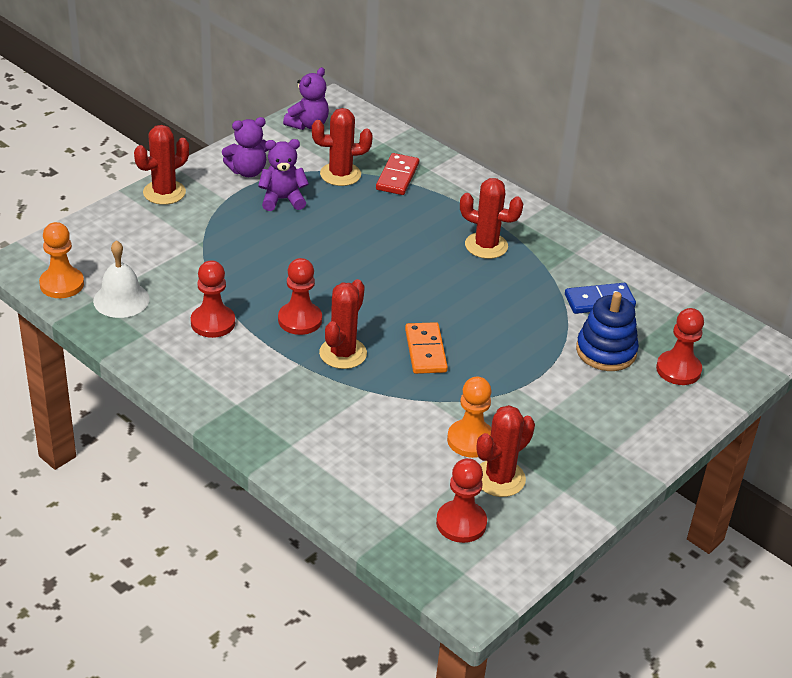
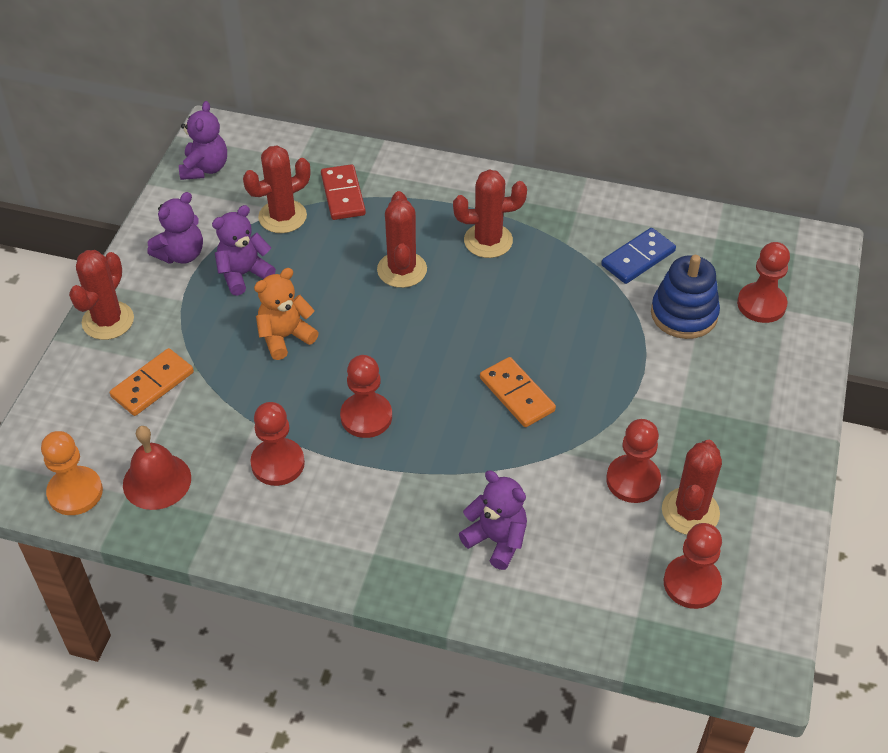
camera: 25 degrees left, 10 degrees up
(121, 299) = (157, 481): white bell -> red bell
(164, 242) = (152, 384): none -> orange domino
(281, 249) = (285, 337): none -> orange teddy bear
(333, 433) = (496, 540): none -> purple teddy bear
(343, 353) = (438, 437): red cactus -> red cactus (402, 270)
(470, 440) = (633, 480): orange pawn -> red pawn

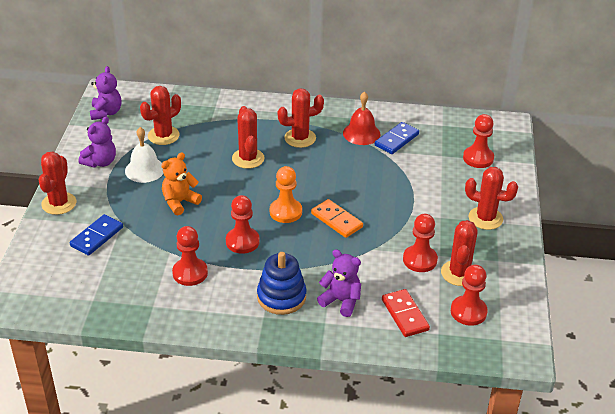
camera: 10 degrees left, 10 degrees down
(75, 492) = (57, 303): orange pawn -> orange pawn (285, 212)
(152, 384) = (97, 237): orange domino -> blue domino
(157, 481) = (111, 291): red bell -> red bell (361, 133)
(243, 274) = (144, 170): purple teddy bear -> white bell
(343, 195) = (200, 120): red domino -> red domino (404, 315)
(684, 314) = (431, 167): blue stacking toy -> blue stacking toy (281, 297)
(752, 416) = (485, 218): none -> red cactus

